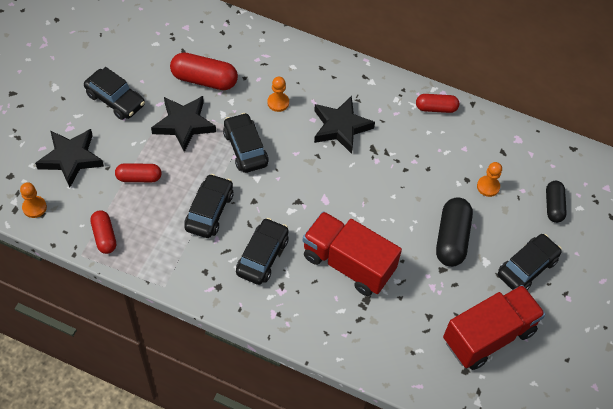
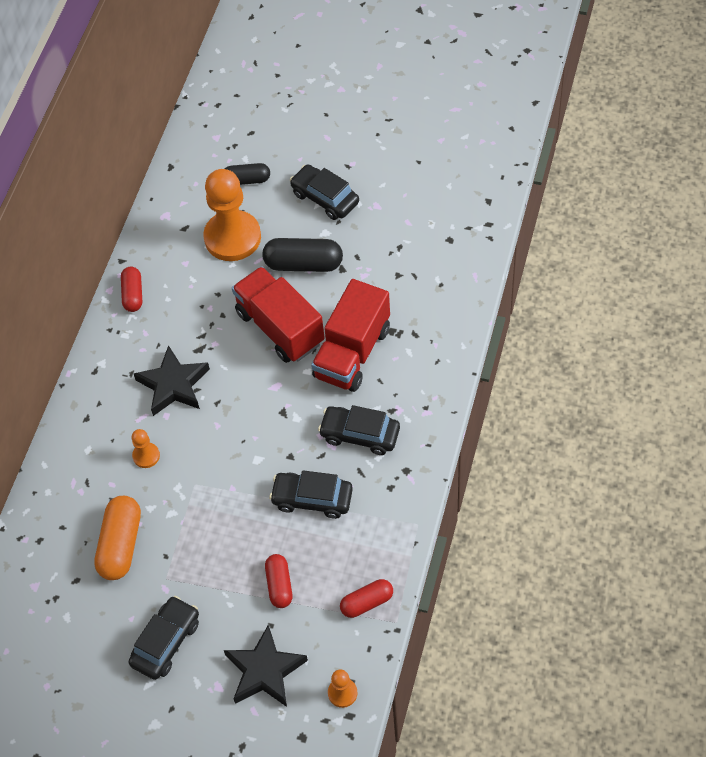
camera: 90 degrees left, 0 degrees up
(184, 124) = (193, 553): black star -> none
(204, 80) = (121, 545): red capsule -> orange capsule
(245, 148) = (219, 478): black car -> none
(488, 187) = (232, 237): orange pawn -> orange pawn, size x2.29
(488, 336) = (408, 224): red truck -> red truck (280, 327)

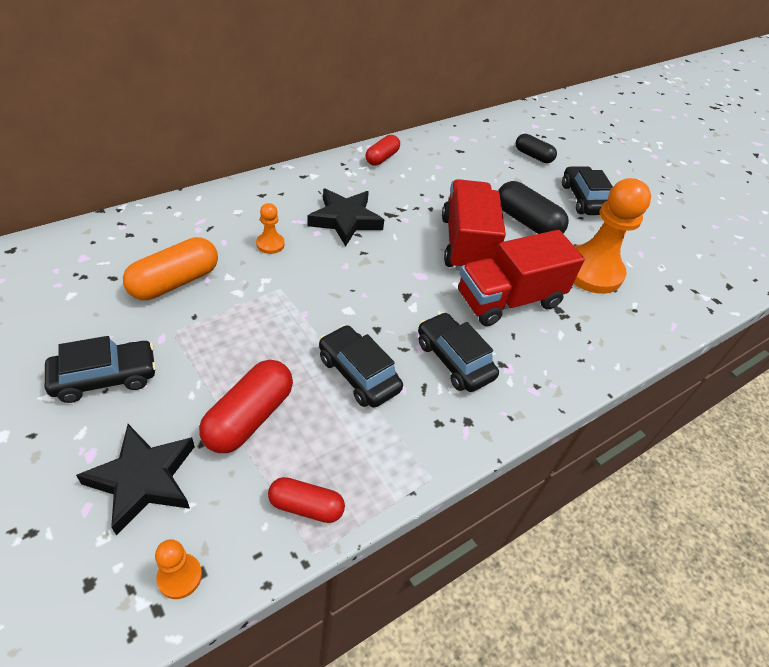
camera: 30 degrees right, 10 degrees down
(232, 237) = (488, 175): orange pawn -> orange pawn (592, 271)
(279, 585) = (249, 417): red capsule -> red capsule, size x1.60

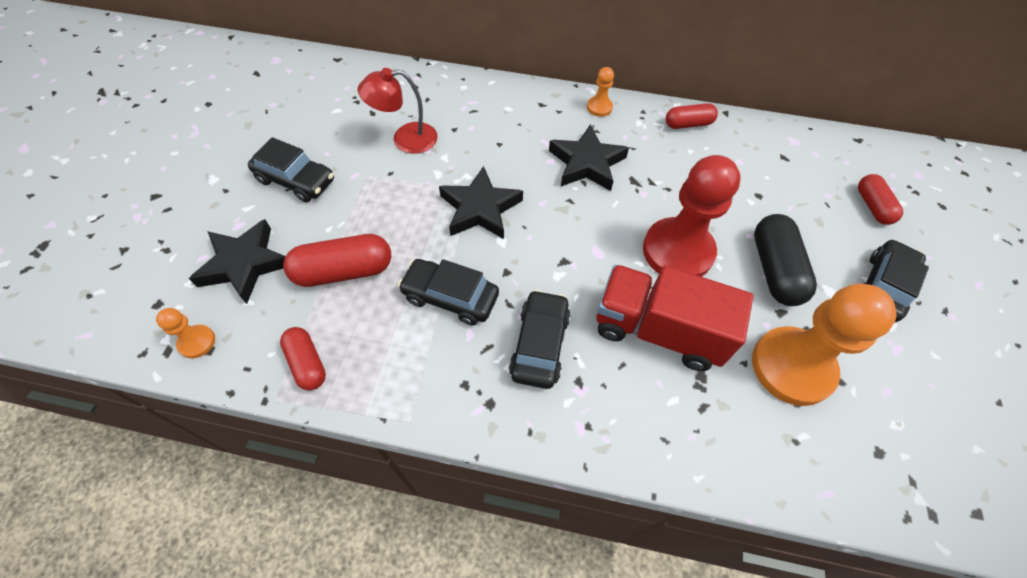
camera: 50 degrees right, 10 degrees up
(175, 282) = (405, 139): orange capsule -> red lamp
(270, 244) = (502, 149): orange pawn -> orange pawn (599, 107)
(305, 297) = (480, 209): none -> black star
(358, 374) = (450, 297): black car -> black car turned 75 degrees counterclockwise
(466, 244) = (677, 251): red truck -> red pawn
(533, 156) = (872, 206): black capsule -> red capsule

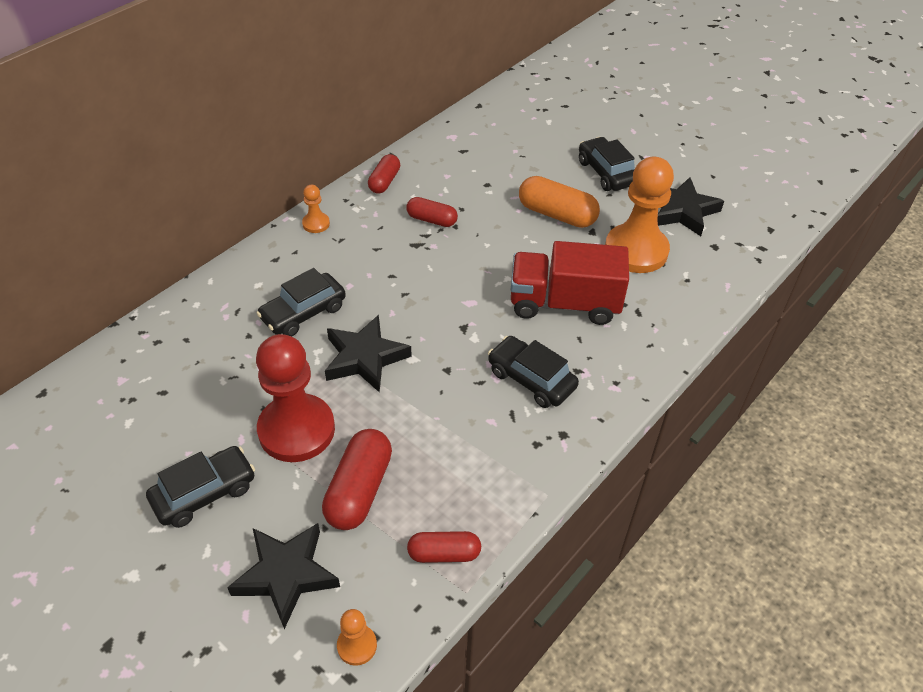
camera: 60 degrees left, 10 degrees down
(405, 139) = (228, 379): red lamp -> none
(450, 297) = (446, 419): black car -> black car (303, 313)
(586, 163) = (373, 263): black star -> black star (681, 211)
(658, 330) = (564, 303): red truck -> red truck turned 45 degrees clockwise
(677, 251) = (504, 256): red pawn -> red pawn (296, 430)
(774, 270) = (557, 214): black capsule -> orange capsule
(872, 206) = (541, 136): red capsule -> red capsule (432, 220)

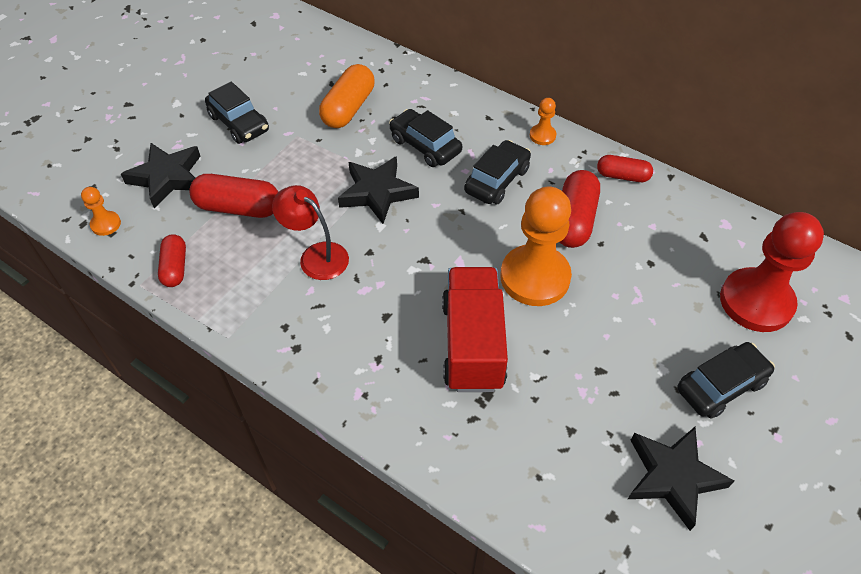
camera: 85 degrees right, 5 degrees up
(296, 430) = (297, 162): red pawn -> red pawn (756, 302)
(432, 220) = (574, 220): red capsule -> red capsule, size x1.60
(445, 415) = (316, 255): none -> red lamp
(531, 379) = (362, 319): black car -> black car (497, 180)
(557, 214) = (619, 333): orange capsule -> orange capsule (348, 108)
(636, 251) = (577, 418): orange pawn -> orange pawn (535, 277)

